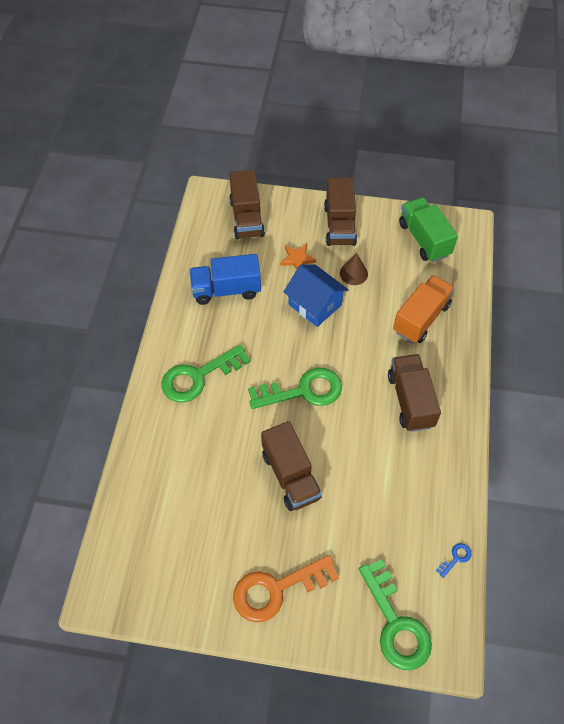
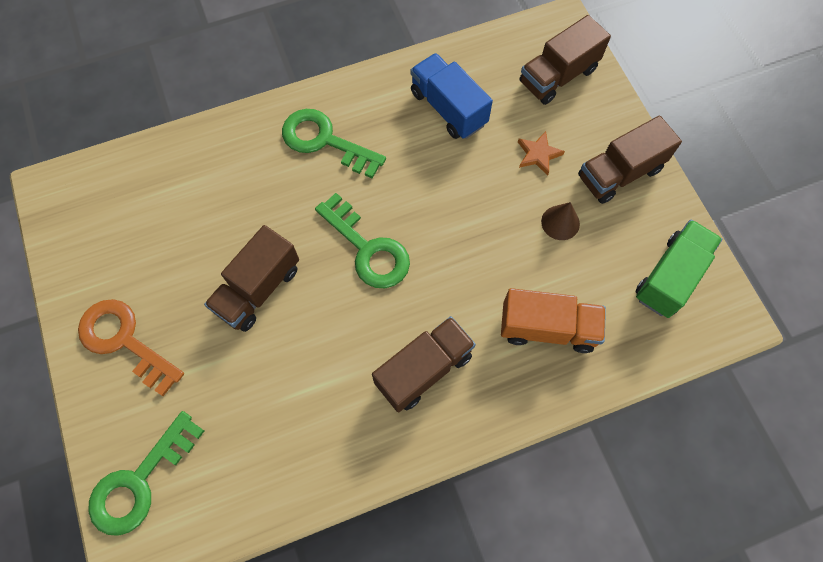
camera: 60 degrees right, 10 degrees up
(315, 305) = (488, 204): blue house -> none
(456, 558) = (247, 514): blue key -> none

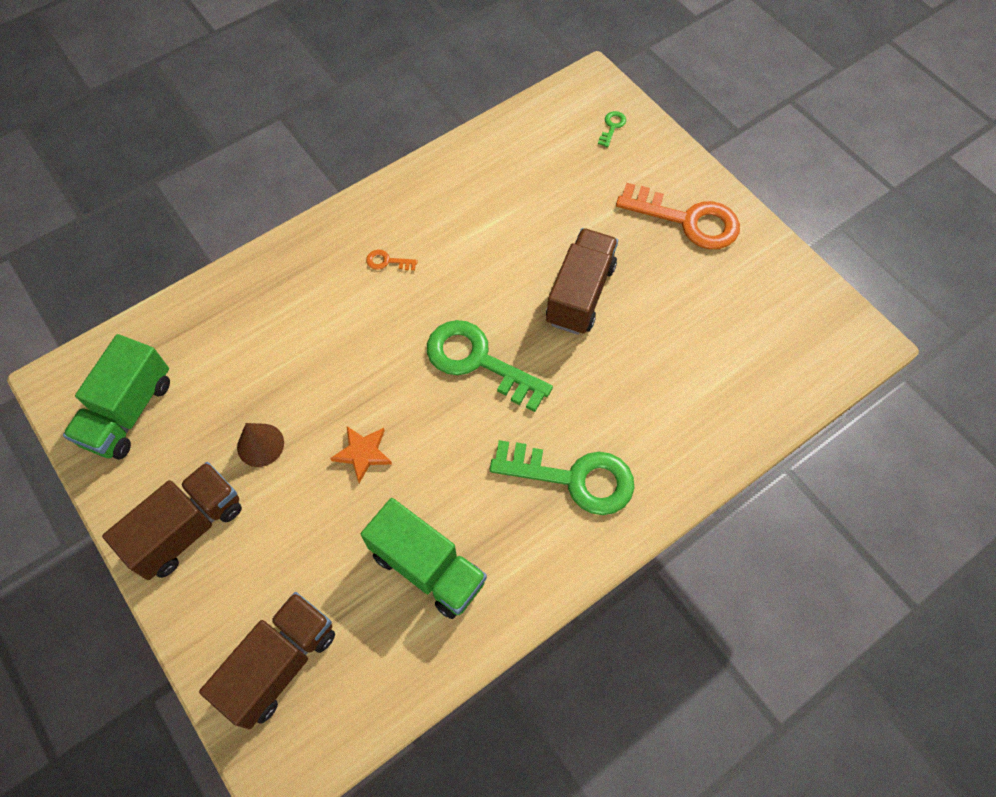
camera: 165 degrees right, 5 degrees down
(140, 481) = (612, 127): green key -> green key, size x0.40
(424, 369) = (387, 261): brown truck -> orange key
(448, 108) = (427, 568): blue truck -> green truck
(538, 154) = (296, 529): orange star -> orange star (363, 453)
(547, 328) = (266, 327): orange truck -> none

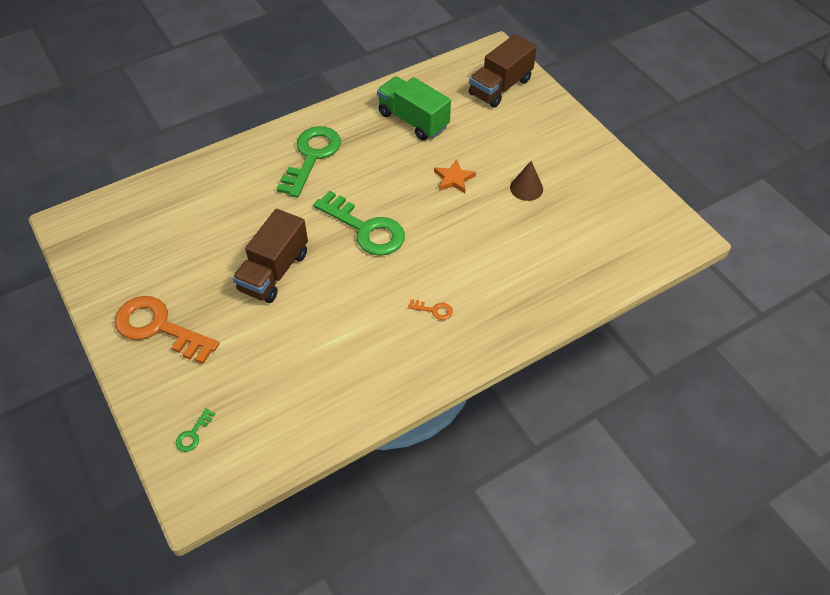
camera: 175 degrees left, 10 degrees down
(128, 412) = (627, 214): green truck -> none
(187, 529) = (567, 147): brown truck -> none
(574, 478) = (311, 157): green key -> green key turned 90 degrees clockwise

